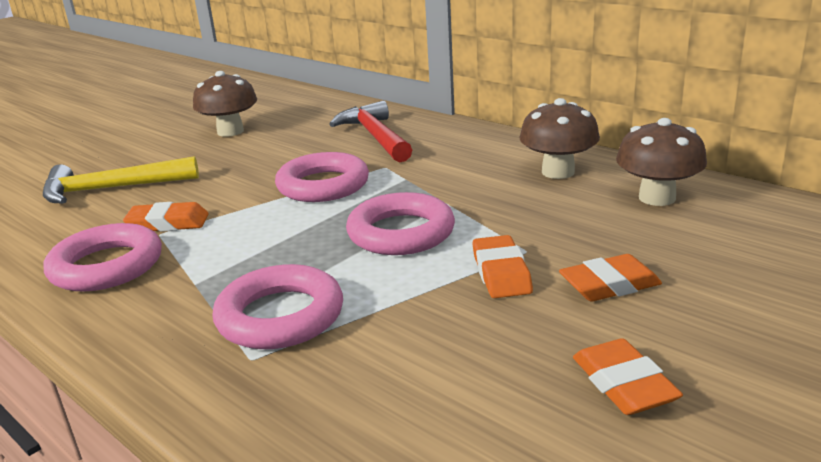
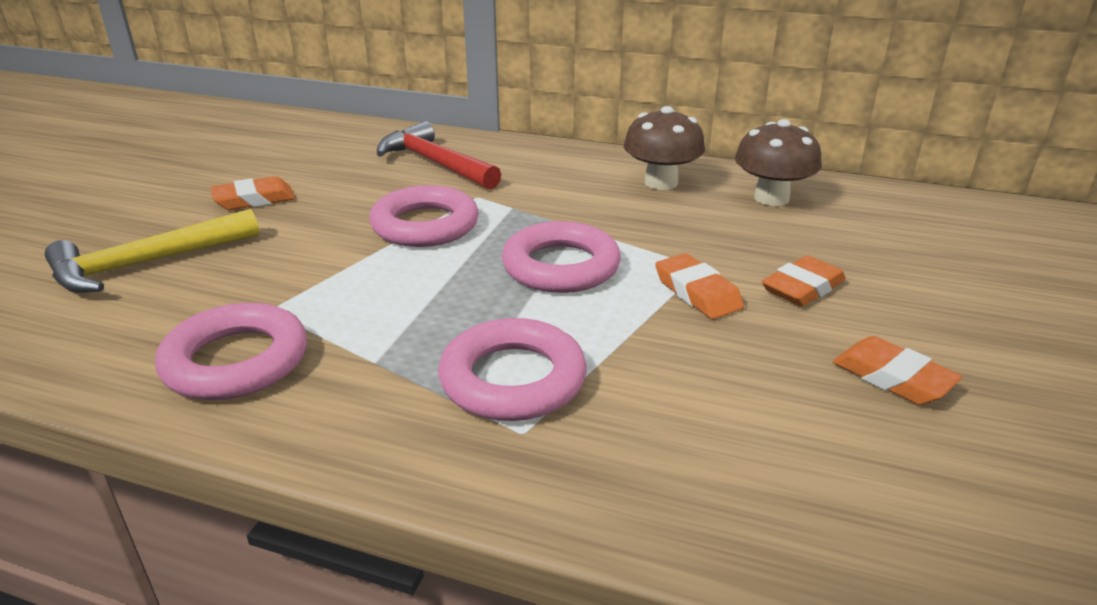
camera: 25 degrees left, 5 degrees up
(168, 223) = (270, 296): orange eraser -> orange eraser (254, 200)
(230, 131) = (246, 173): brown mushroom -> none

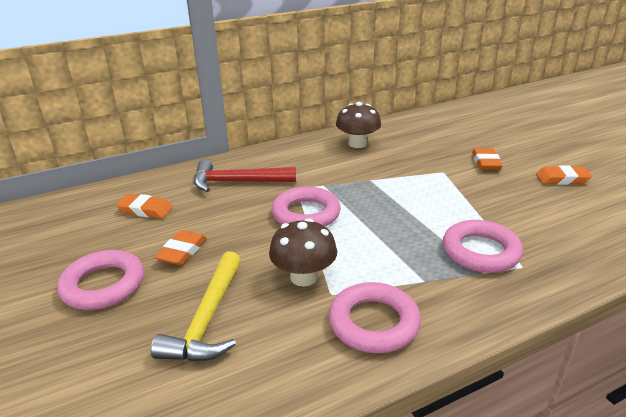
camera: 45 degrees left, 0 degrees up
(561, 266) = (400, 199): pink ring -> pink ring (103, 285)
(697, 292) = (462, 182): orange eraser -> orange eraser (145, 210)
(771, 198) = (408, 132): brown mushroom -> brown mushroom (304, 277)

